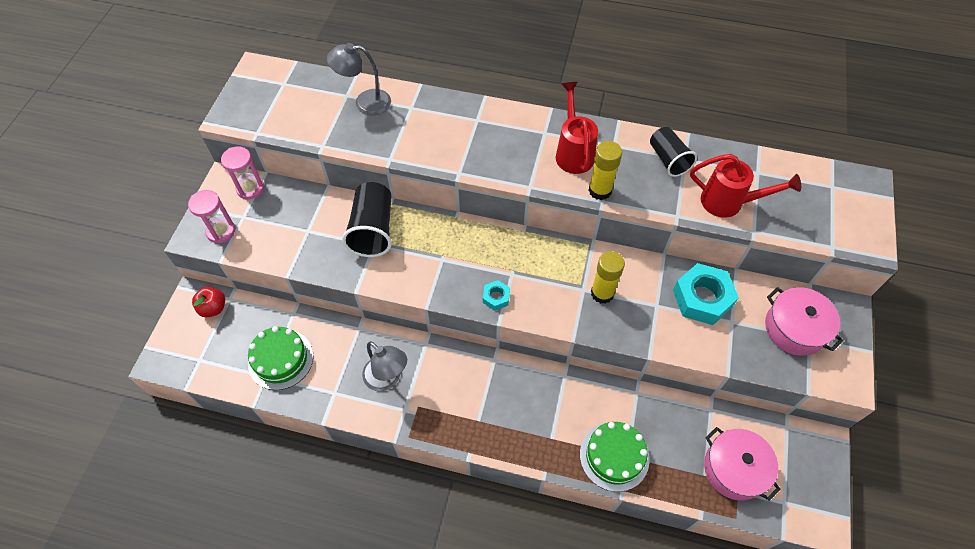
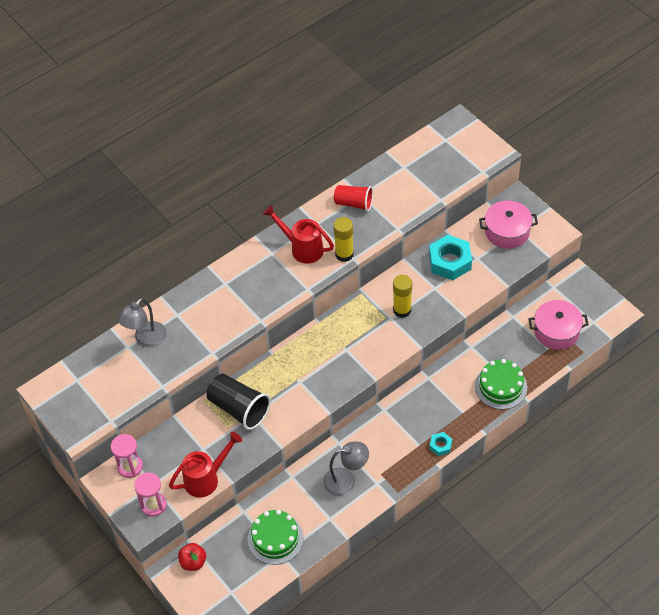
camera: 50 degrees left, 5 degrees down
(496, 297) = (355, 369): turquoise nut -> turquoise nut (440, 446)
(668, 159) = (354, 203): black cup -> red cup
(728, 202) = (411, 197): red watering can -> red watering can (206, 478)

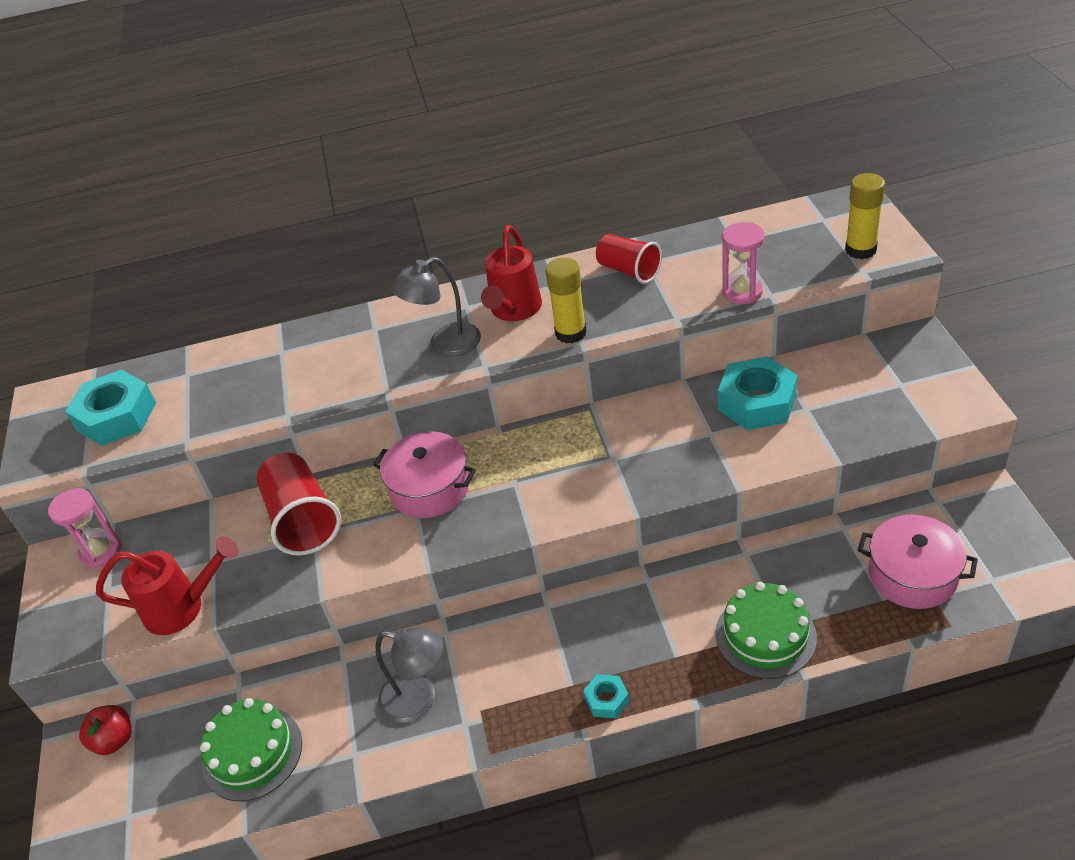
camera: 30 degrees right, 10 degrees down
(105, 386) = (116, 416): none -> turquoise nut
(146, 339) = (216, 372): grey lamp -> grey lamp (445, 344)
(153, 505) = (85, 620): pink hourglass -> pink hourglass (742, 292)
(239, 409) = (302, 520): black cup -> red cup
(302, 248) = (514, 310): red watering can -> red watering can turned 135 degrees counterclockwise
(402, 310) = (638, 451): yellow glue stick -> yellow glue stick (860, 250)
(507, 232) = (878, 383): pink pot -> pink pot (430, 488)

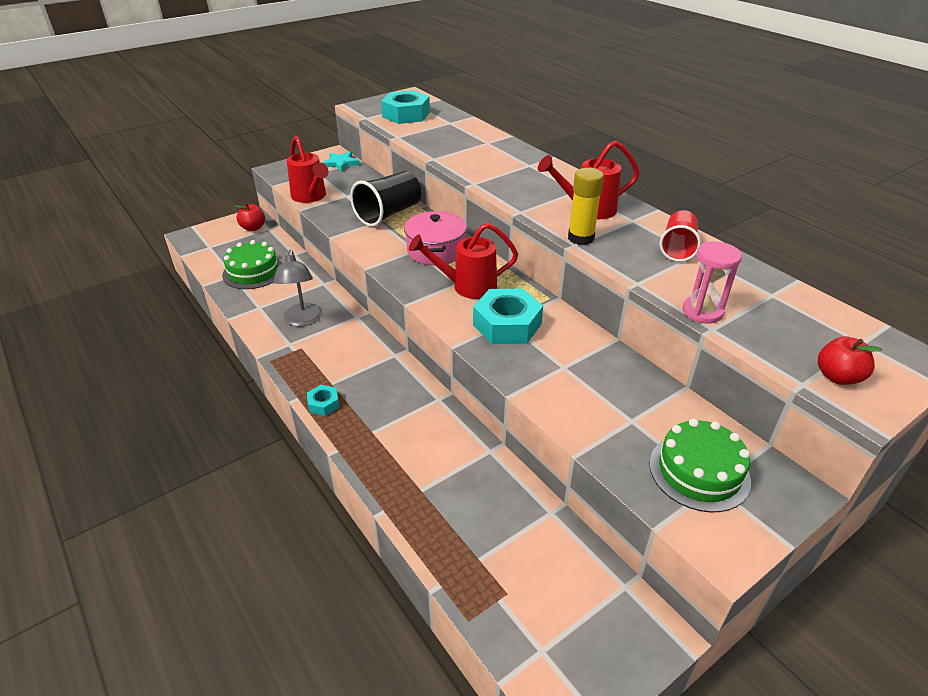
camera: 60 degrees right, 5 degrees down
(100, 552) = (341, 163): pink hourglass -> turquoise star
(302, 520) = (388, 214): red cup -> black cup
(445, 344) = (532, 192): grey lamp -> none
(527, 476) = (467, 287): none -> red watering can
(757, 402) = (619, 387): turquoise nut -> turquoise nut (507, 324)
(765, 635) = (409, 481): green cake -> green cake (699, 471)
(860, 250) = (837, 377): yellow glue stick -> red apple
(912, 575) = (518, 577): pink pot -> none

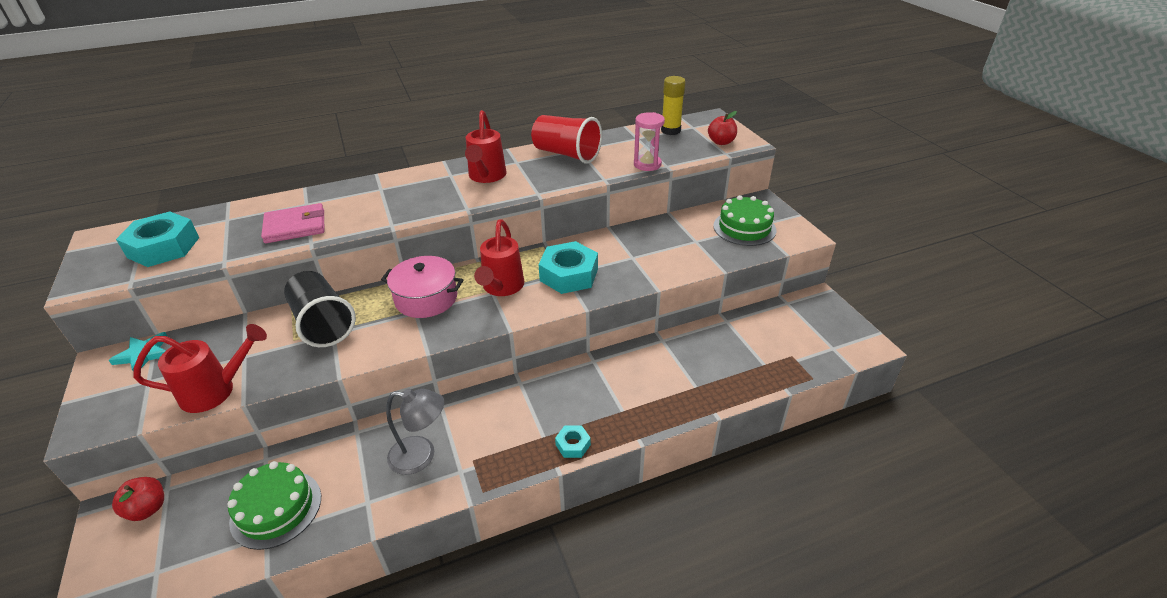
camera: 75 degrees left, 0 degrees up
(452, 147) = (295, 226): none -> pink wallet
(581, 238) = (529, 188): yellow glue stick -> yellow glue stick (670, 130)
(677, 248) = (566, 154): red cup -> red cup, size x1.50

